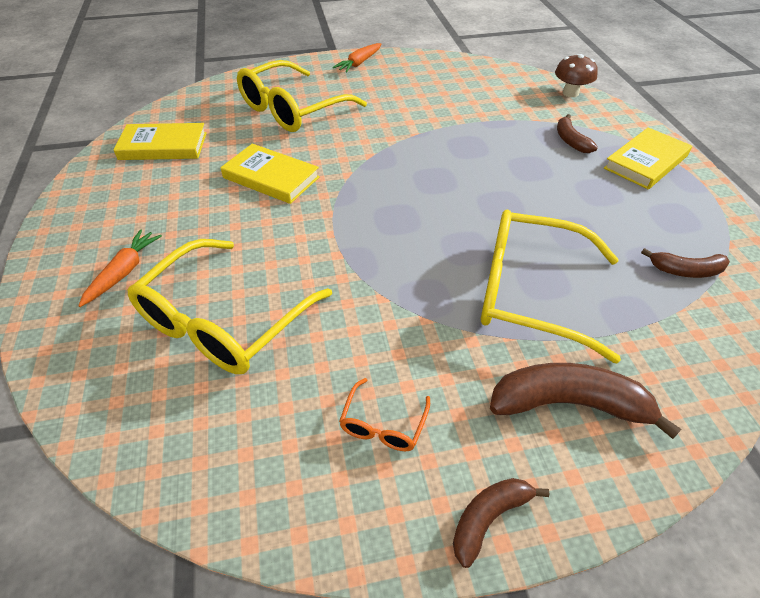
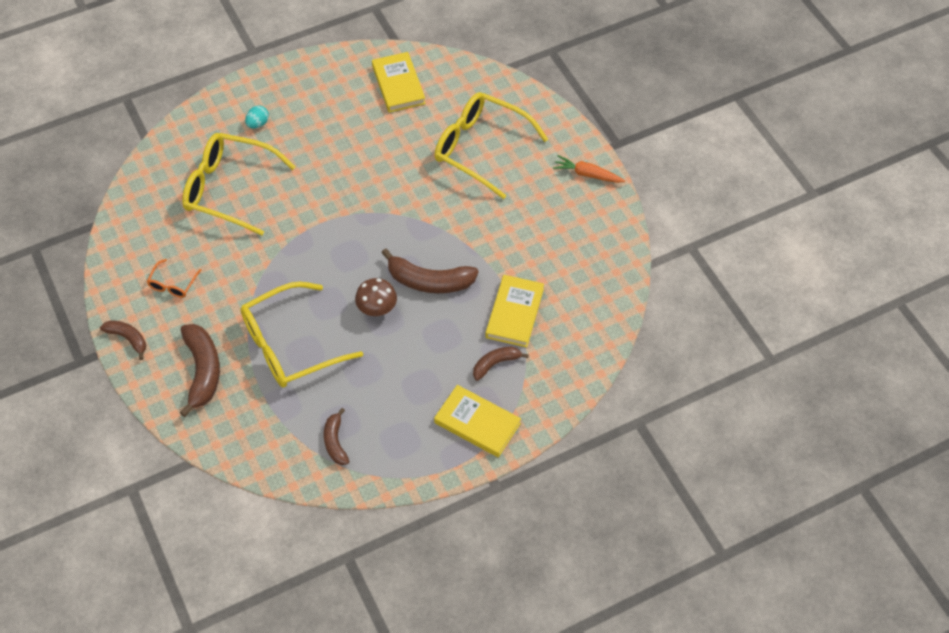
camera: 75 degrees right, 10 degrees up
(123, 272) = (258, 124): orange carrot -> turquoise egg
(271, 177) = (377, 165): yellow book -> yellow book (514, 313)
(383, 424) = (173, 284): orange glasses -> orange glasses turned 75 degrees counterclockwise
(455, 165) = (429, 281): none -> brown banana
(530, 292) = (290, 345): yellow glasses -> yellow glasses turned 120 degrees counterclockwise
(570, 93) = (589, 361): brown mushroom -> brown mushroom (377, 309)

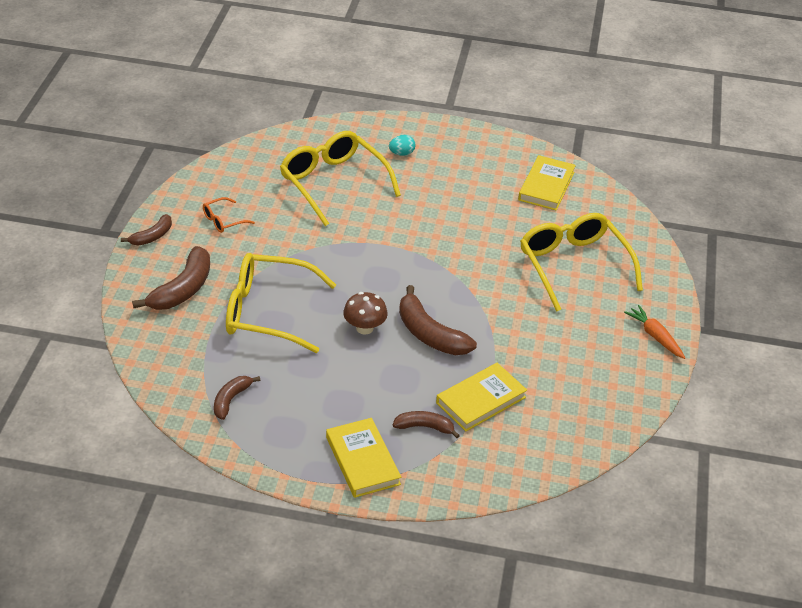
camera: 35 degrees right, 15 degrees down
(128, 339) = (152, 236): brown banana -> brown banana turned 60 degrees clockwise

